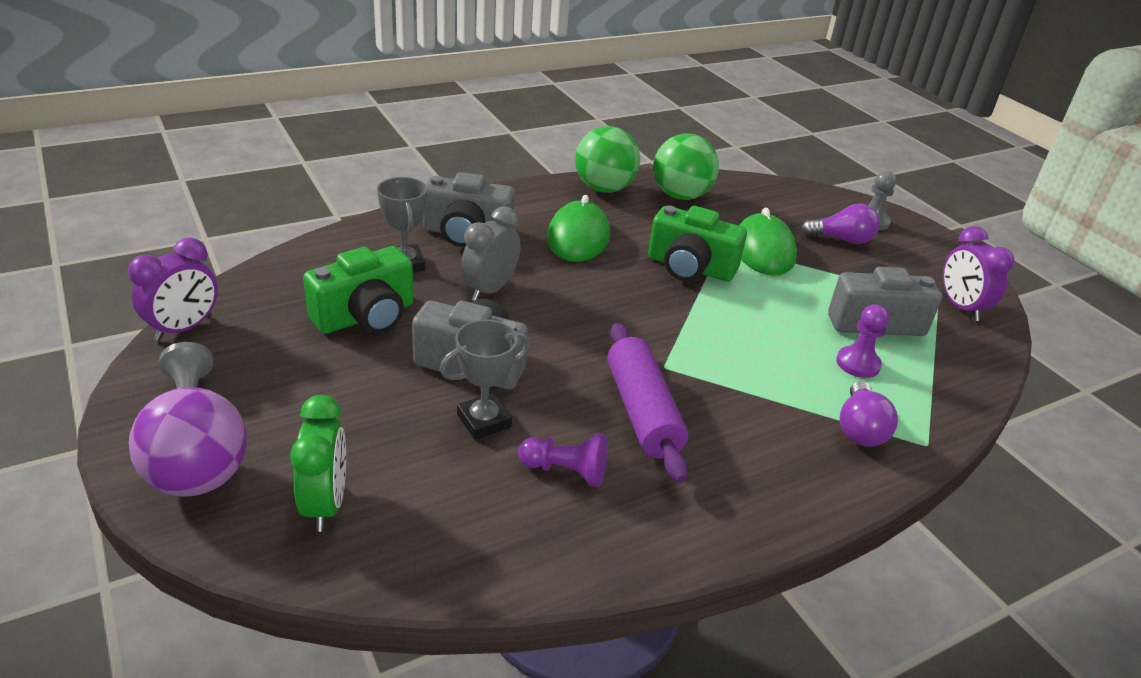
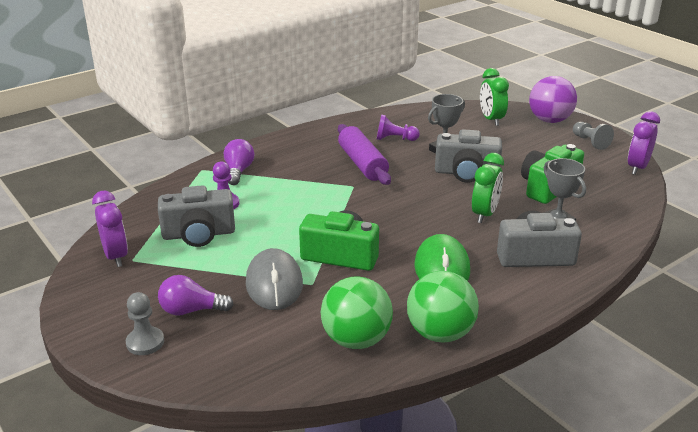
camera: 175 degrees right, 5 degrees down
(490, 290) = (484, 214): grey clock -> green clock
(764, 250) = (274, 284): green mouse -> grey mouse

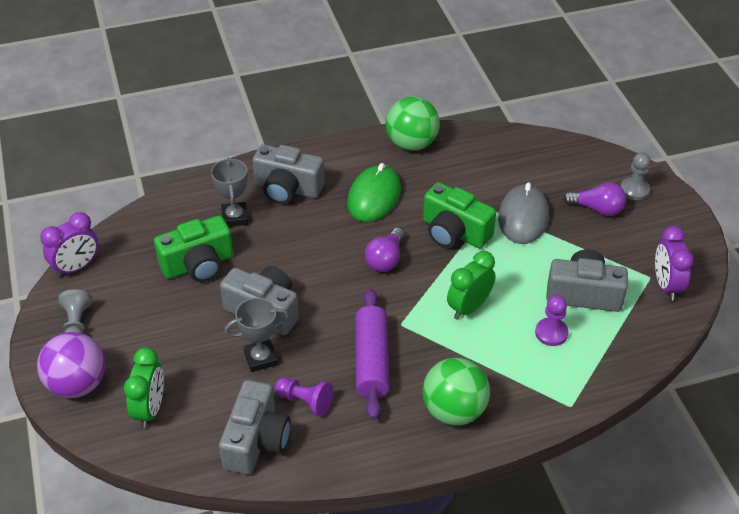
camera: 160 degrees left, 15 degrees up
(238, 171) = (525, 388): purple light bulb -> purple light bulb (385, 259)
(356, 340) = (475, 154): green ball -> green ball (454, 410)
(411, 120) = (256, 441): none -> grey camera
(484, 214) = (292, 246): green clock -> green clock (469, 307)

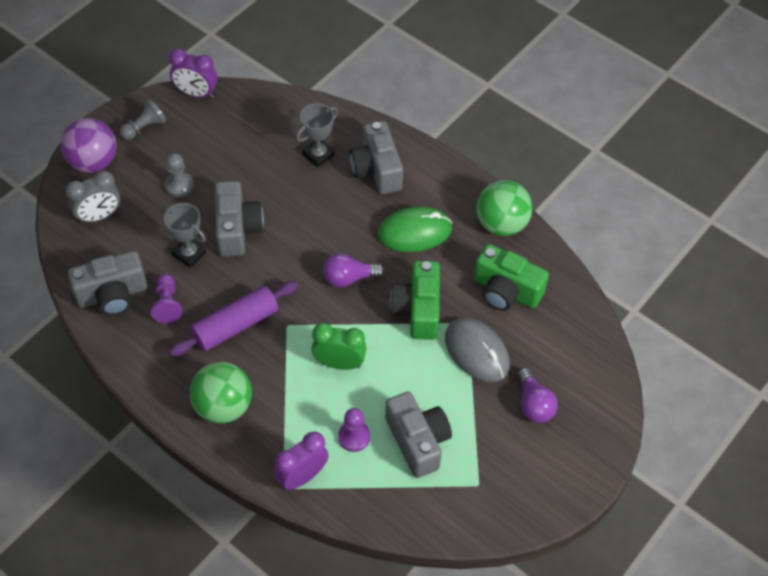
camera: 55 degrees right, 10 degrees up
(150, 409) = (99, 216): green clock -> grey clock
(198, 264) = (252, 162): green camera -> green camera (506, 291)
(523, 217) = (476, 352): grey mouse -> grey mouse turned 75 degrees clockwise
(634, 190) = (585, 423): grey pawn -> grey pawn (179, 185)
(666, 285) = (477, 502): purple clock -> purple clock (302, 476)

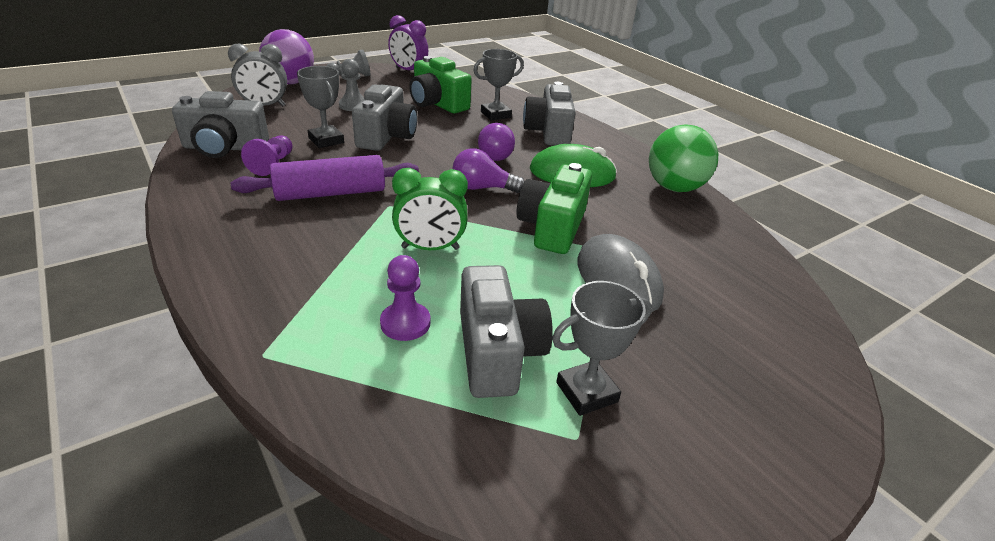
camera: 15 degrees right, 20 degrees down
(223, 406) = (257, 251): green ball -> none
(302, 476) = (299, 349): purple clock -> none
(339, 363) = (430, 248): green clock -> green clock turned 150 degrees clockwise
(477, 453) = (586, 392): none -> grey trophy
(506, 291) = (670, 235): green camera -> green camera (437, 103)
(534, 404) = (693, 353): purple light bulb -> purple light bulb (495, 154)

